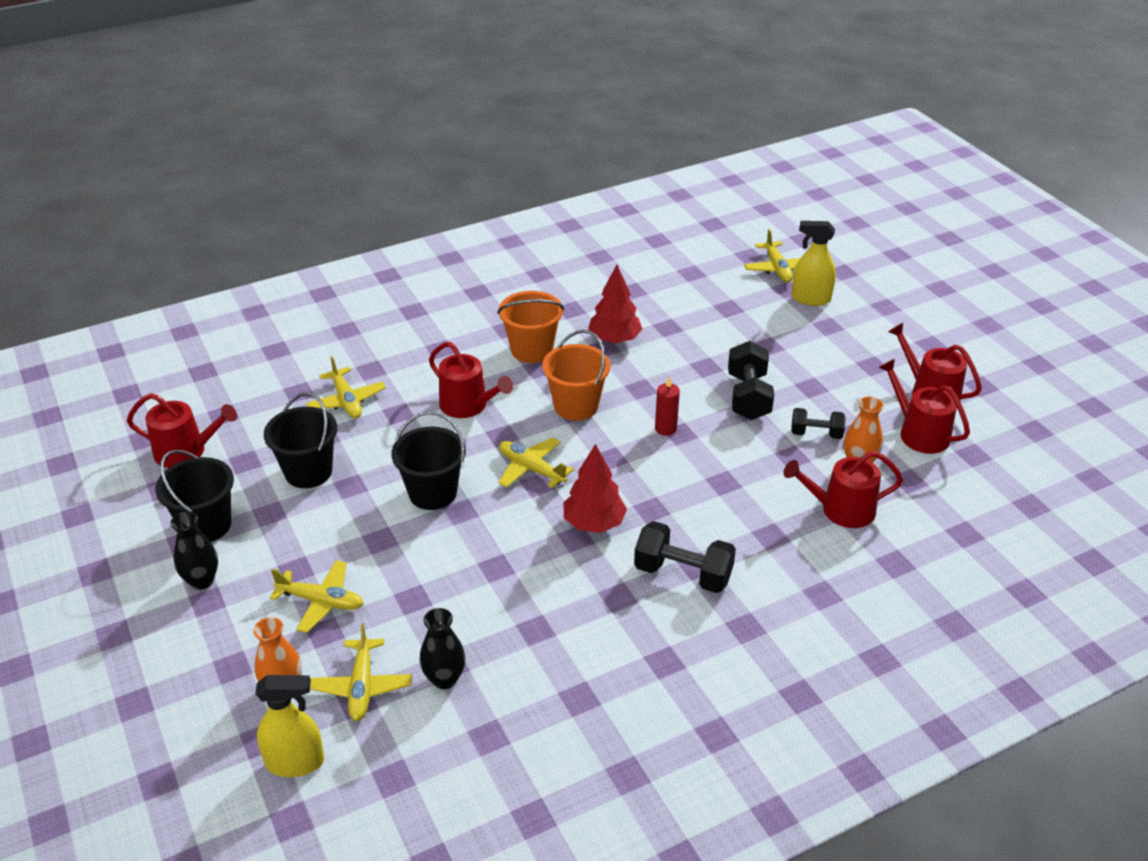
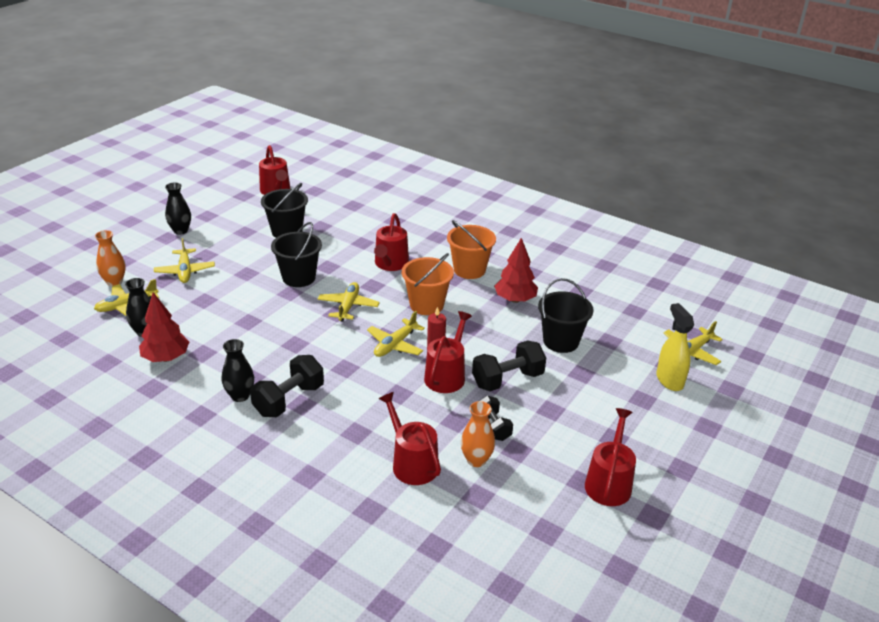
camera: 60 degrees right, 5 degrees down
(206, 525) = (223, 217): black bucket -> black bucket (561, 341)
(295, 762) = (64, 303): yellow spray bottle -> none
(346, 401) = (358, 222): yellow plane -> yellow plane (395, 345)
(594, 523) = (314, 347): red tree -> red tree (166, 358)
(649, 615) = (240, 396): none -> black vase
(683, 574) = (289, 400): black dumbbell -> black dumbbell turned 45 degrees clockwise
(919, 433) = (546, 488): red watering can -> red watering can (446, 375)

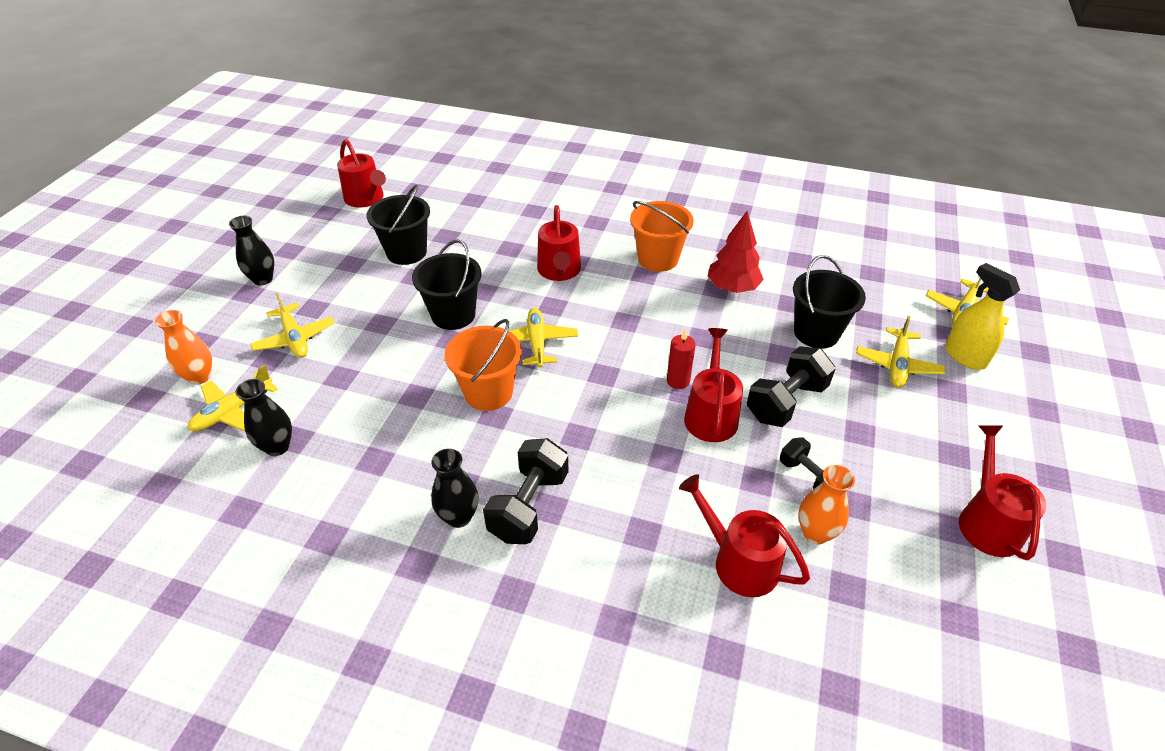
camera: 15 degrees left, 10 degrees up
(166, 358) = (325, 482): red tree -> none
(395, 345) = (624, 385): yellow plane -> yellow plane (897, 365)
(426, 305) = (633, 318): orange bucket -> orange bucket (488, 392)

